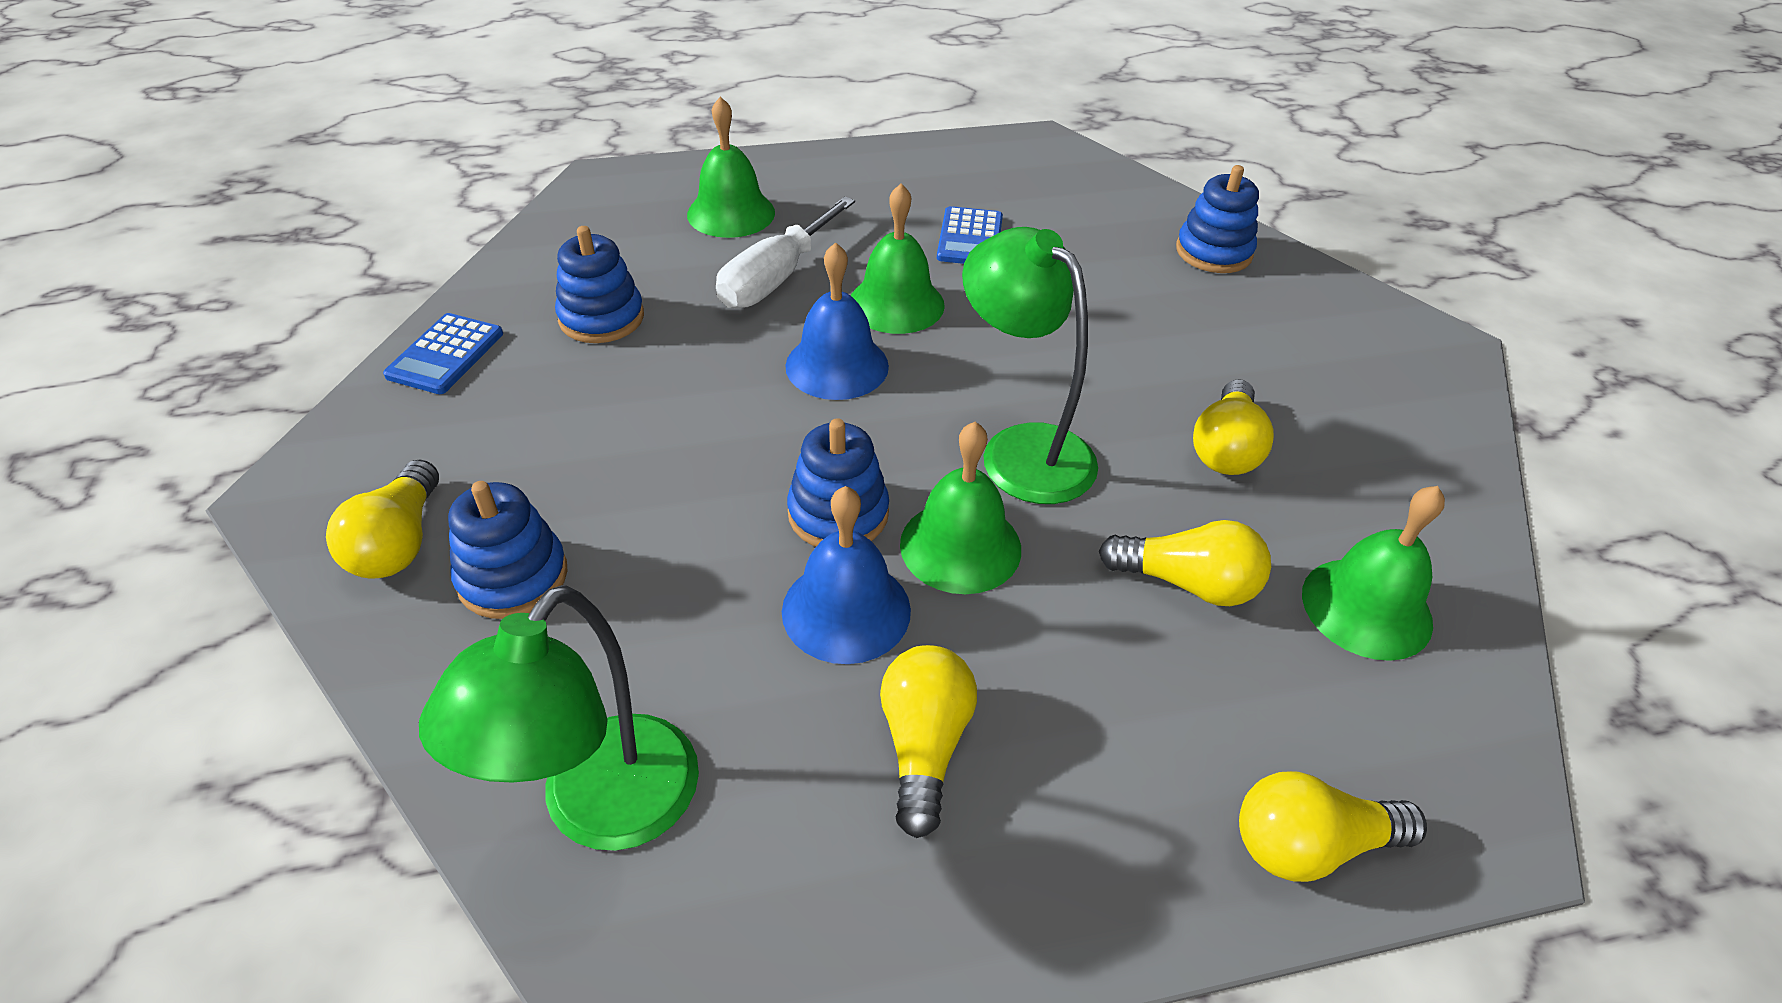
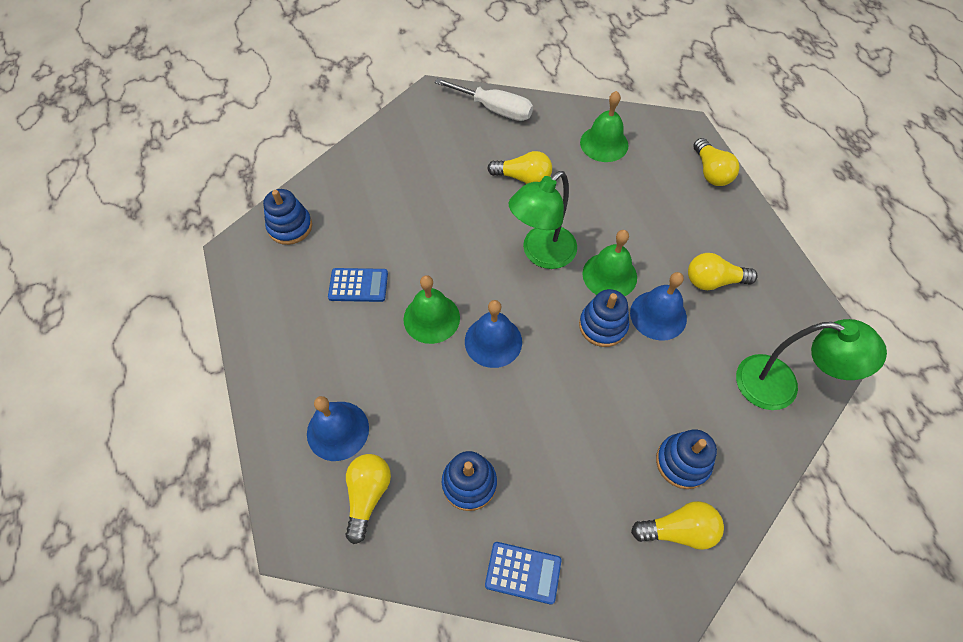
camera: 95 degrees left, 15 degrees up
(731, 213) = (338, 430): green bell -> blue bell
(776, 278) = (413, 387): white screwdriver -> white screwdriver (495, 109)
(1187, 583) = (607, 196): yellow light bulb -> yellow light bulb (368, 495)
(1213, 252) = (363, 170): blue stacking toy -> blue stacking toy (290, 227)

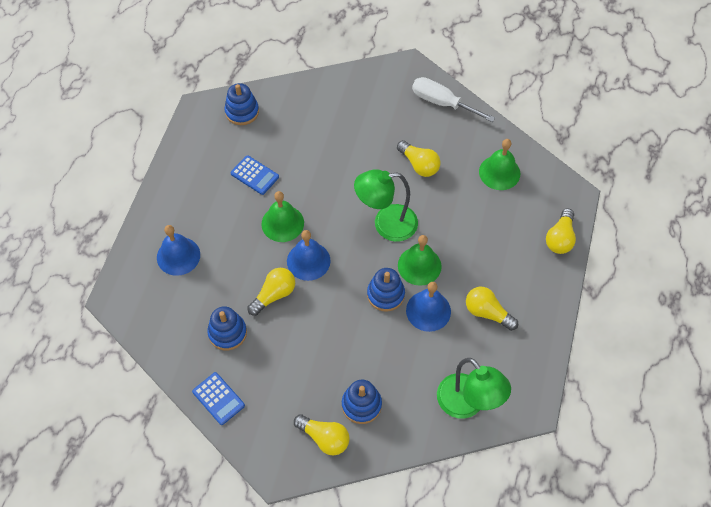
camera: 35 degrees right, 0 degrees up
(368, 495) = (168, 302): yellow light bulb -> yellow light bulb (274, 295)
(495, 109) = (442, 102): white screwdriver -> white screwdriver turned 150 degrees clockwise

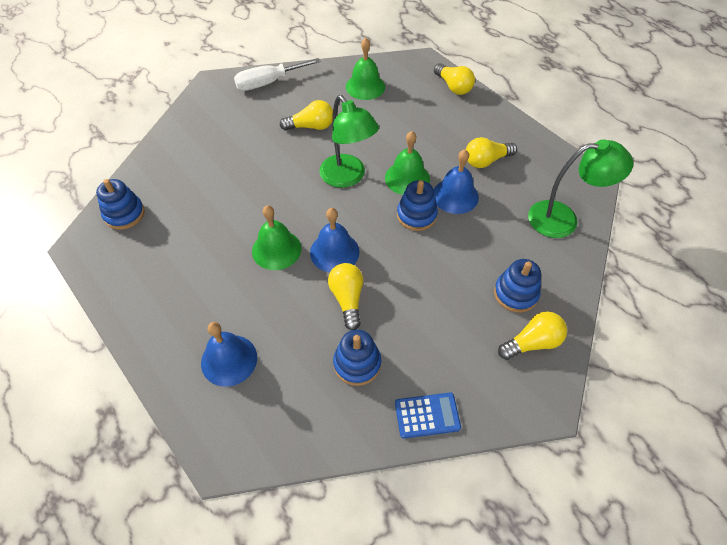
camera: 55 degrees left, 5 degrees down
(254, 175) = (203, 242): blue calculator -> none
(386, 224) = (348, 177): green lamp -> green lamp turned 60 degrees counterclockwise

